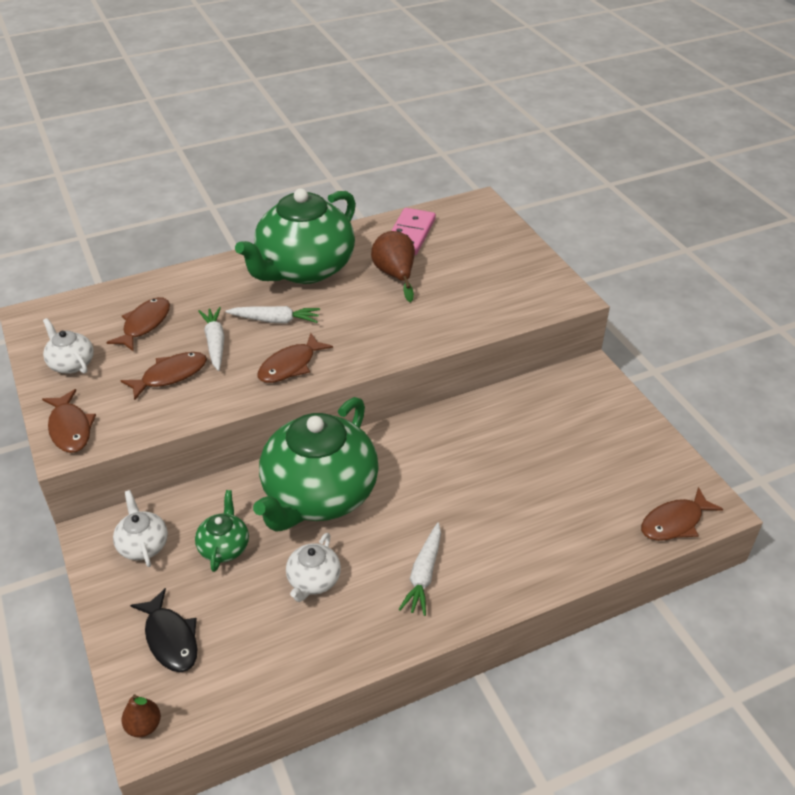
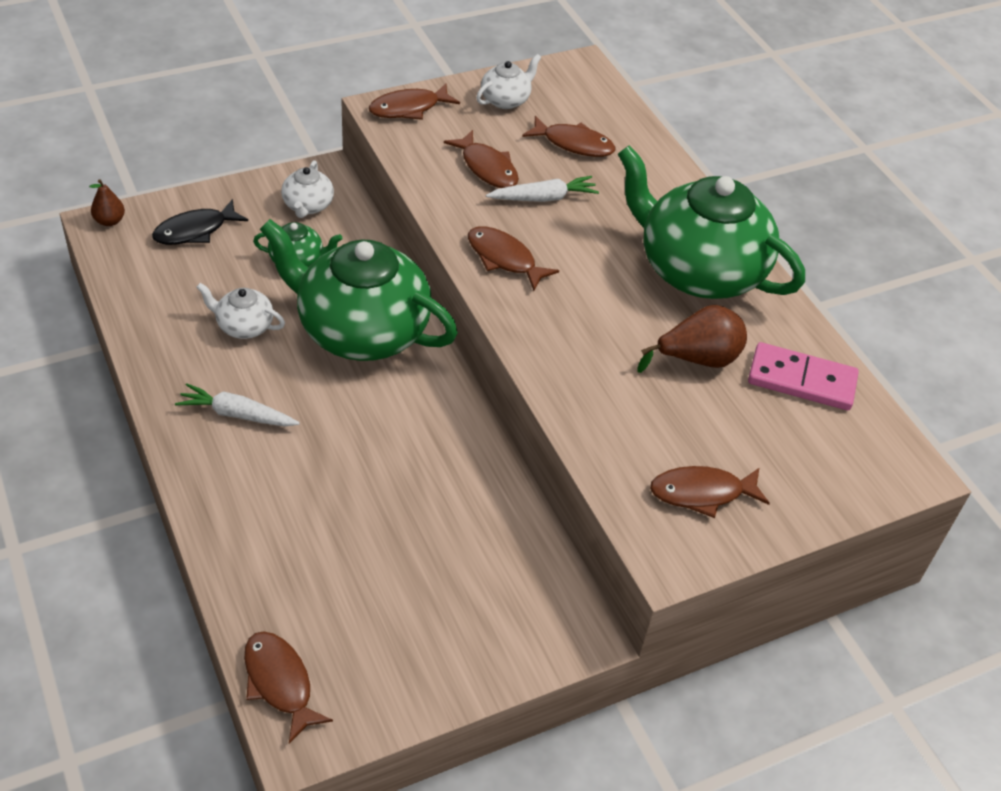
camera: 85 degrees right, 5 degrees up
(143, 545) = (308, 206): white teapot -> white teapot turned 120 degrees clockwise
(275, 320) = (588, 245): white carrot -> none
(514, 281) = (702, 493): none -> brown fish

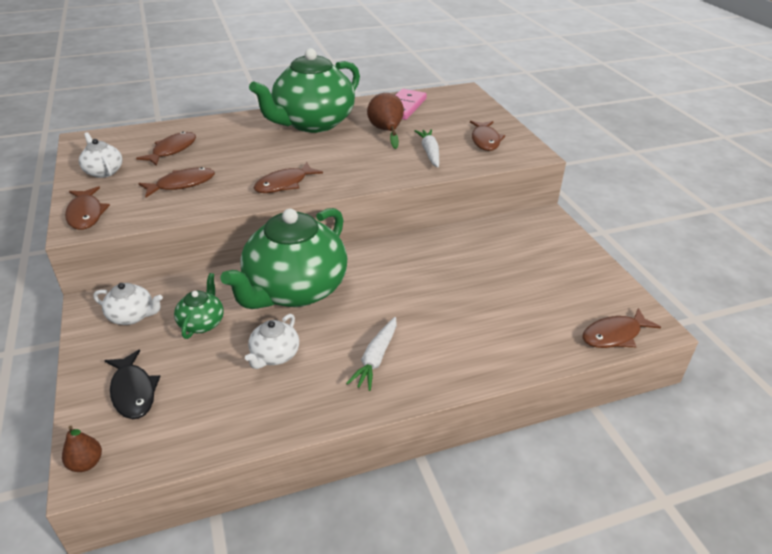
camera: 80 degrees left, 10 degrees down
(543, 198) = (226, 165): white carrot -> white carrot (429, 152)

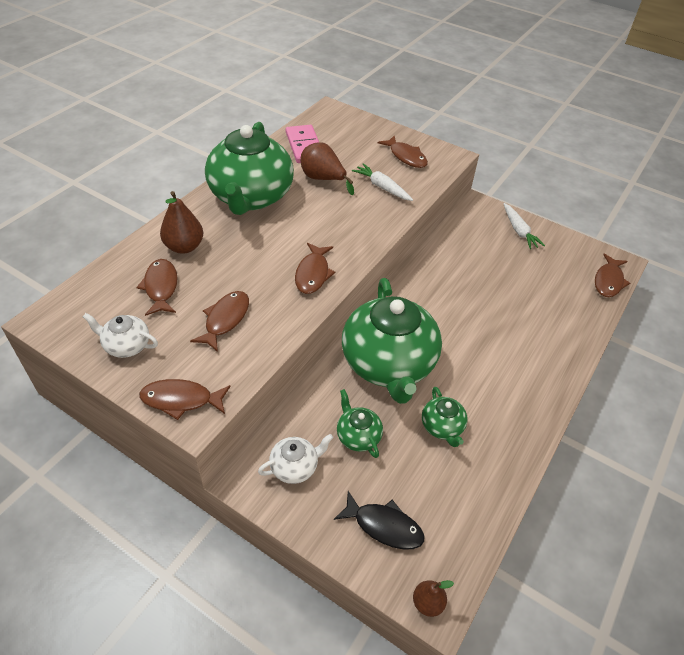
camera: 40 degrees left, 10 degrees up
(86, 214) = (181, 400): brown fish -> brown fish turned 150 degrees clockwise
(221, 134) = (184, 247): none -> brown pear
(274, 355) = (442, 427): white teapot -> green teapot
(376, 359) = (506, 385): white carrot -> white carrot (519, 231)

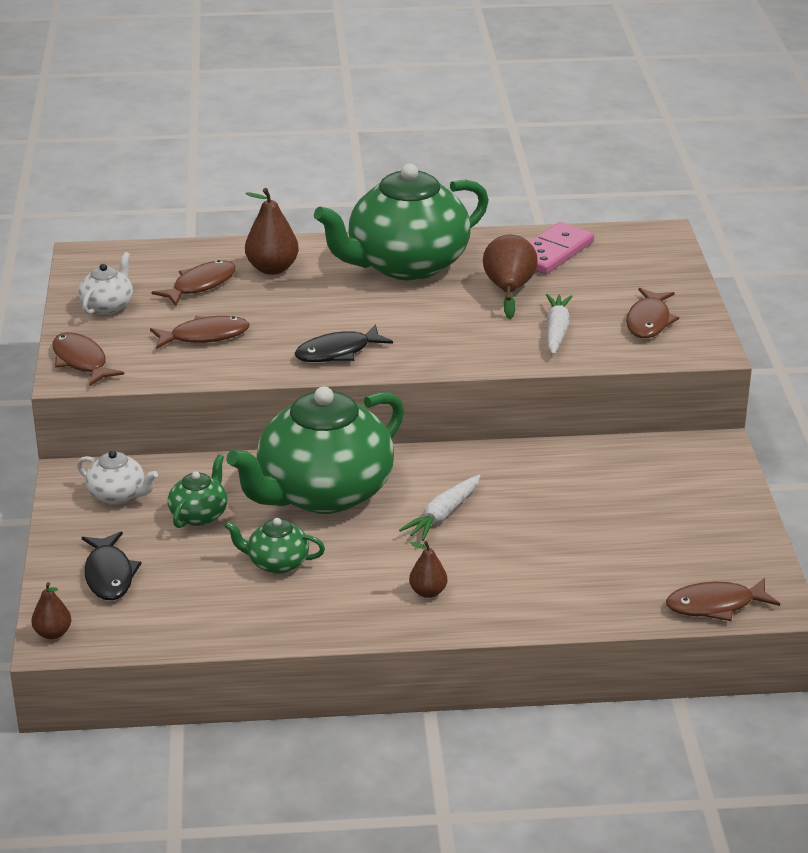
camera: 55 degrees right, 15 degrees down
(126, 345) = (108, 306): white teapot -> white teapot turned 45 degrees clockwise
(313, 274) = (337, 352): brown fish -> black fish
(442, 427) = (277, 563): green teapot -> green teapot turned 60 degrees clockwise
(519, 231) = (710, 497): white carrot -> white carrot (443, 515)
(523, 376) = (428, 592): none -> brown pear

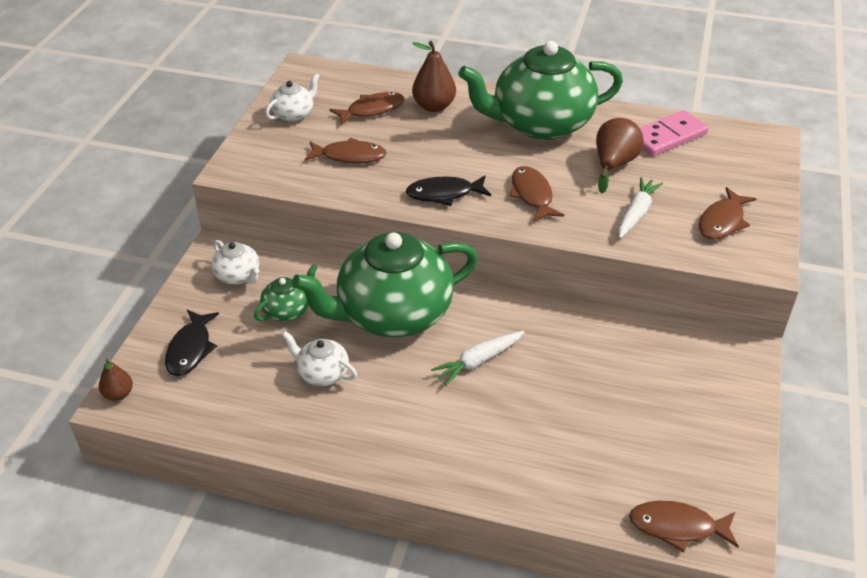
camera: 20 degrees right, 10 degrees up
(81, 361) = (246, 159): brown fish -> brown fish (532, 195)
(277, 563) = (322, 373): green teapot -> white teapot
(428, 592) = (428, 438): brown pear -> none

